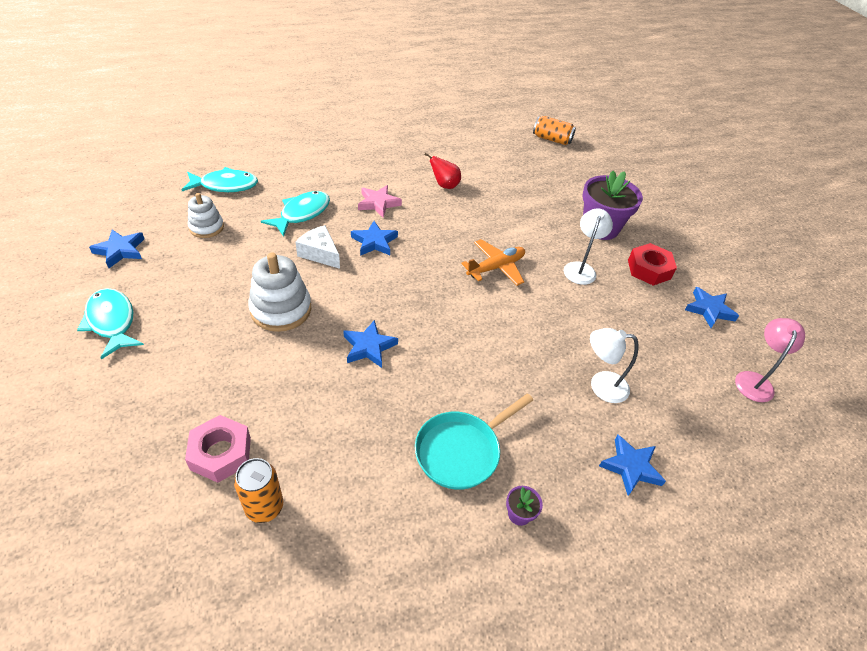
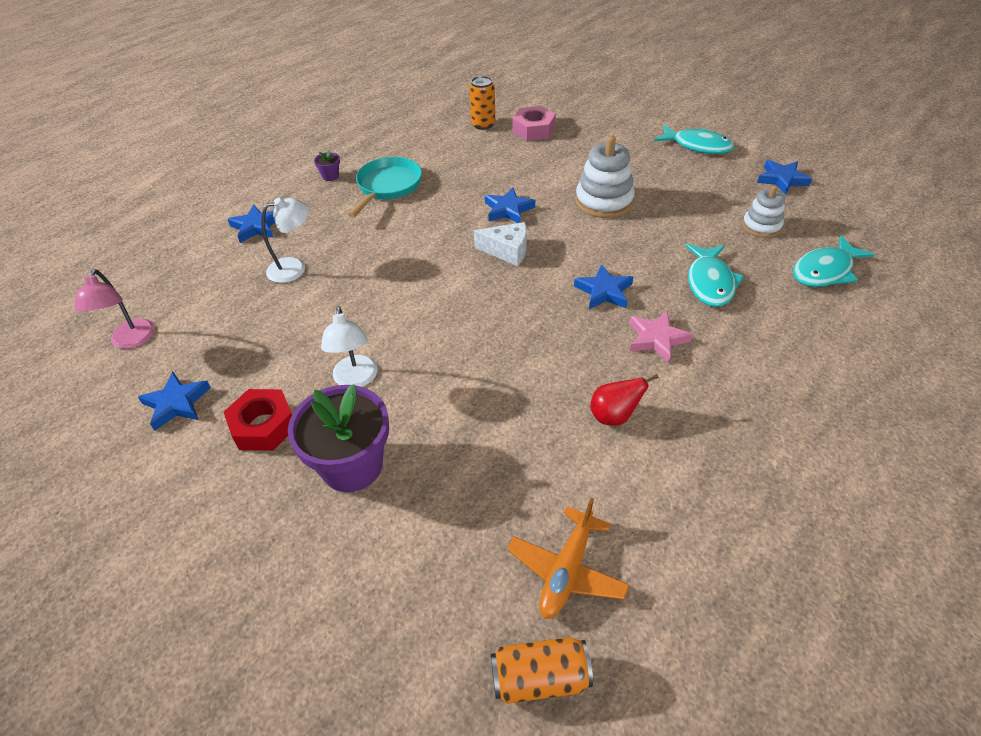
camera: 155 degrees right, 0 degrees up
(320, 253) = (636, 254): white cheese -> white cheese (507, 251)
(496, 267) = (455, 329): orange plane -> orange plane (567, 570)

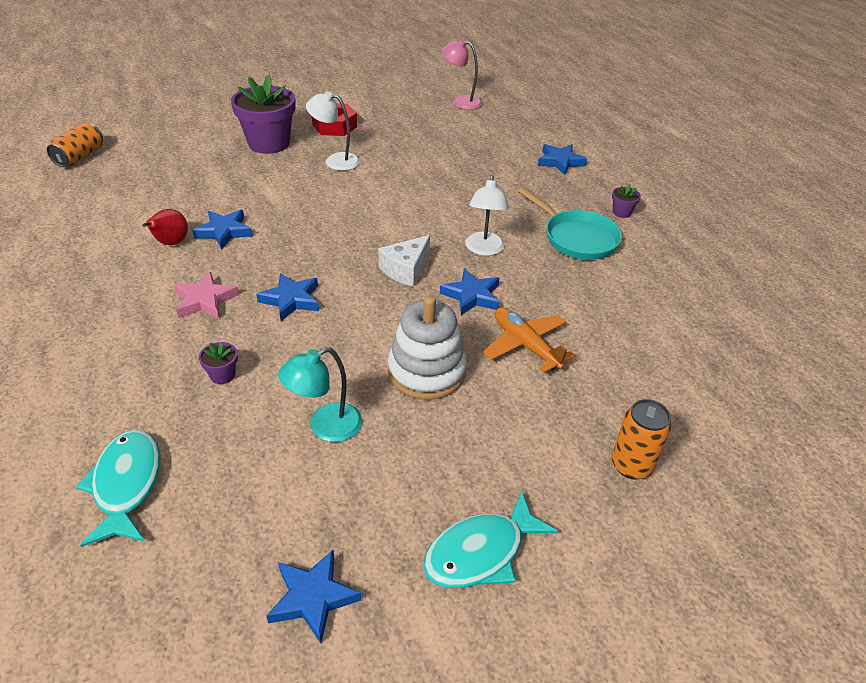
camera: 115 degrees right, 5 degrees down
(176, 403) = (386, 106): blue star -> blue star (224, 232)
(294, 268) = (485, 166): white lamp -> white lamp (484, 249)
(483, 124) = (681, 349): orange can -> orange can (631, 465)
(533, 130) = (640, 389): pink nut -> none
(567, 570) = (110, 183): orange plane -> orange plane (525, 345)
(692, 219) = (325, 427): none -> turquoise lamp
(710, 282) = (222, 375): turquoise fish -> purple flower pot
(761, 226) = (250, 486): white stacking toy -> none

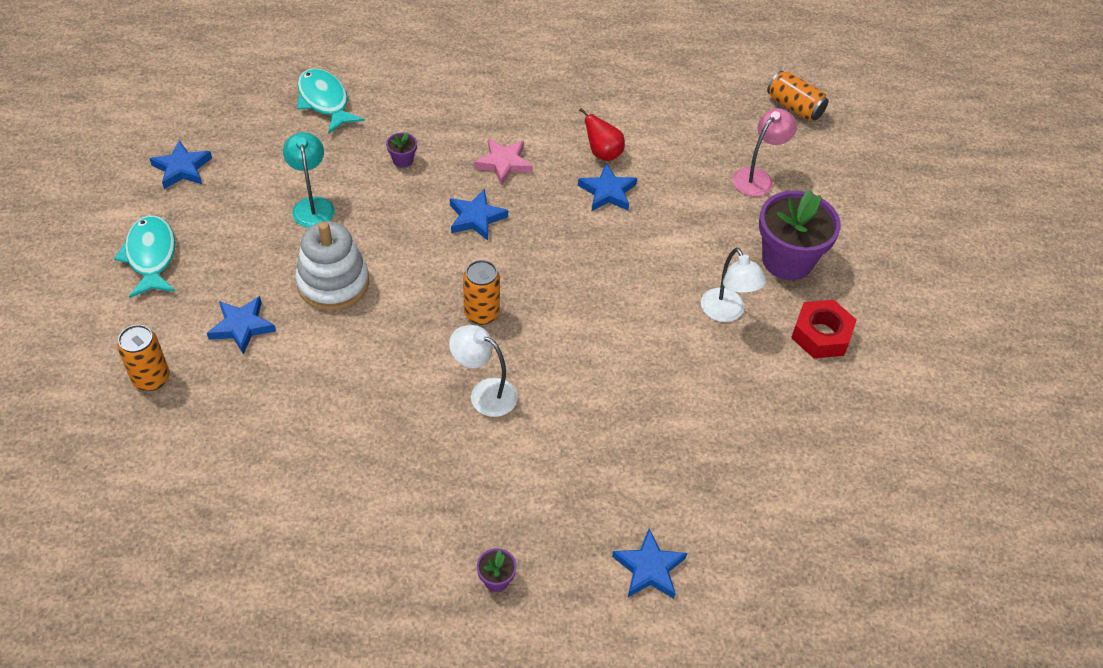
camera: 110 degrees right, 10 degrees up
(126, 485) = (325, 101): turquoise fish -> turquoise fish turned 135 degrees counterclockwise
(335, 160) = (726, 312): white lamp -> white lamp turned 120 degrees clockwise
(406, 269) = (481, 313): white cheese -> orange can
(461, 102) = (872, 514): pink lamp -> pink lamp (758, 177)
(472, 296) = (414, 352): blue star -> blue star (242, 327)
(525, 345) = (323, 367): orange plane -> none
(577, 238) = (465, 497): turquoise pan -> none

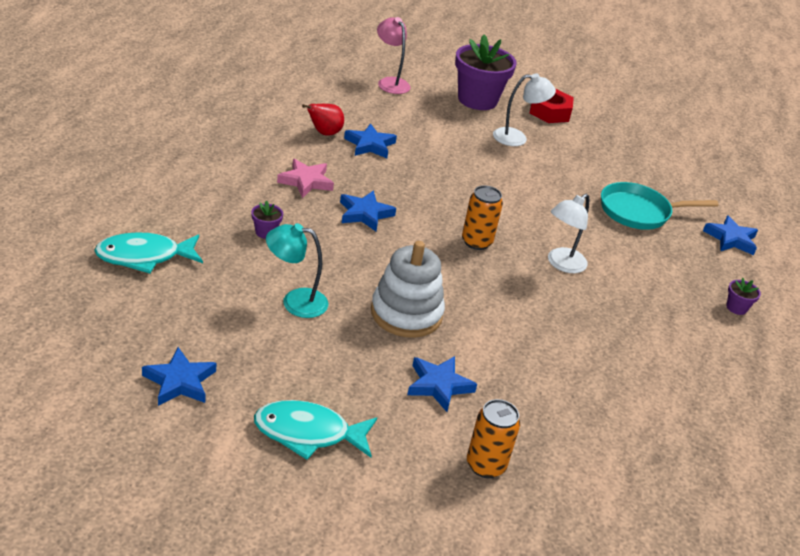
camera: 75 degrees left, 15 degrees down
(644, 458) = (639, 212): none -> turquoise pan
(794, 107) = (326, 45): orange can -> none

